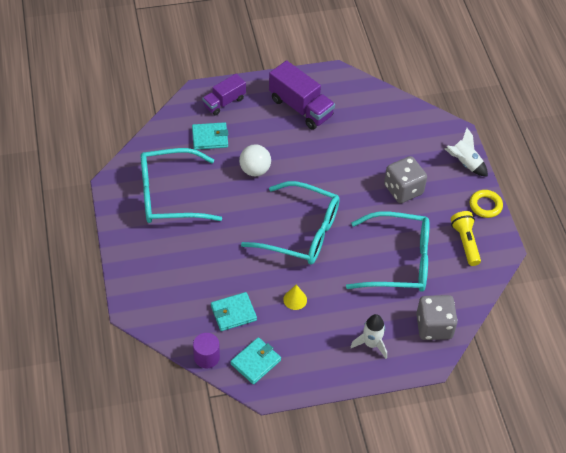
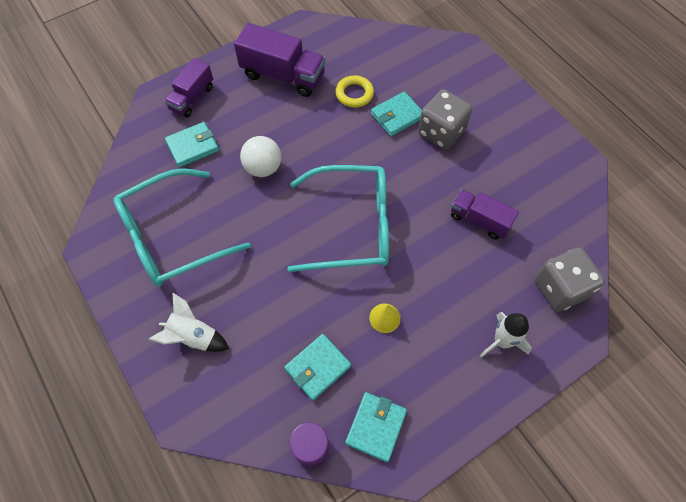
camera: 20 degrees left, 10 degrees up
(375, 166) = (397, 116): none -> turquoise wallet
(398, 261) = (479, 220): turquoise glasses -> purple truck
(465, 163) = (490, 79): white rocket -> white rocket (193, 336)
(465, 242) = (539, 170): yellow flashlight -> none
(485, 205) = (536, 120): yellow ring -> yellow ring (354, 94)

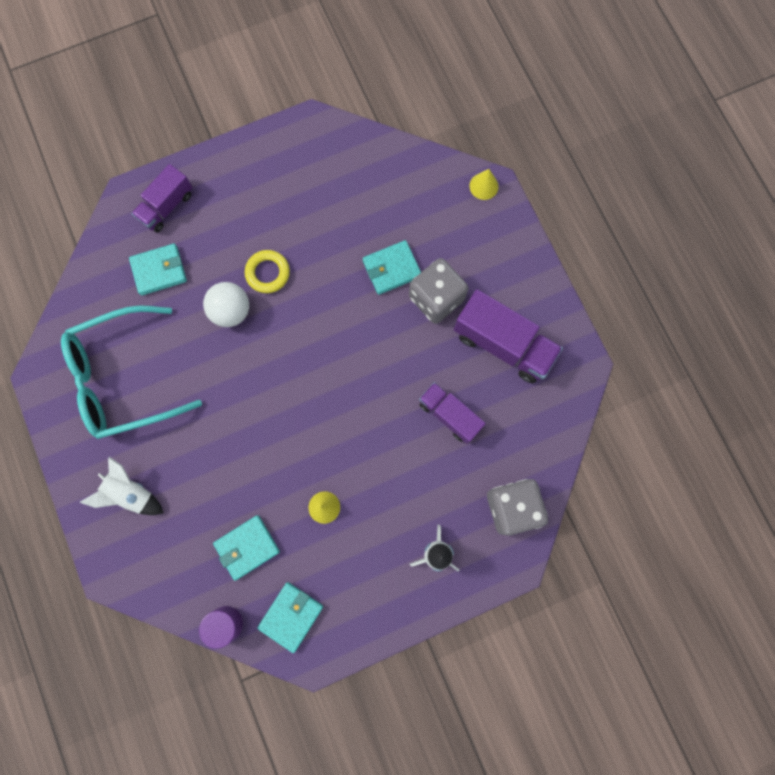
camera: 10 degrees right, 15 degrees up
(283, 75) = (274, 192): purple truck -> purple truck (503, 344)
(352, 226) = (313, 398): turquoise glasses -> none
(354, 94) = (350, 231): yellow ring -> yellow ring (268, 273)
(457, 48) = (484, 186): none -> yellow cone

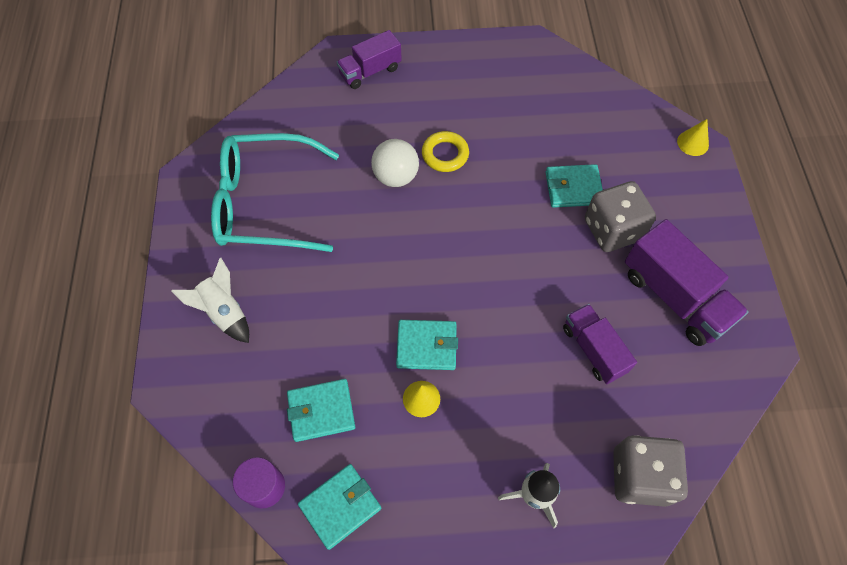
camera: 20 degrees right, 15 degrees down
(159, 271) = (340, 121): turquoise wallet -> turquoise wallet (426, 346)

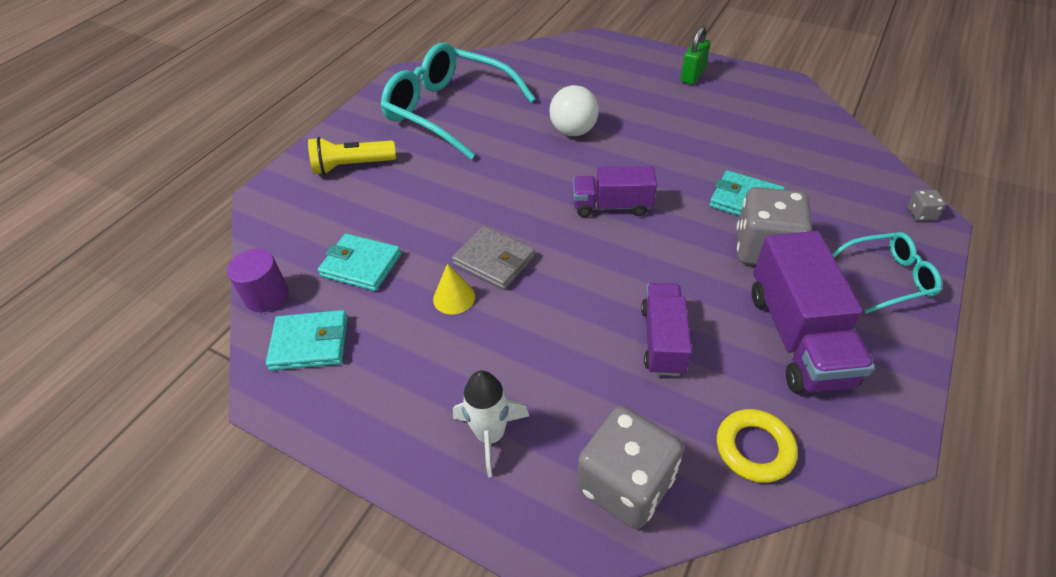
camera: 35 degrees right, 15 degrees down
(224, 312) = (352, 166): white rocket -> yellow flashlight
(370, 71) = (612, 58): purple truck -> purple truck (612, 206)
(426, 346) = (494, 260): turquoise wallet -> grey wallet
(445, 154) = (632, 132): yellow ring -> yellow ring (754, 448)
(453, 65) = (692, 75): none -> green padlock
(693, 143) = (920, 214): yellow cone -> grey dice
(701, 214) = (888, 278): none -> turquoise glasses

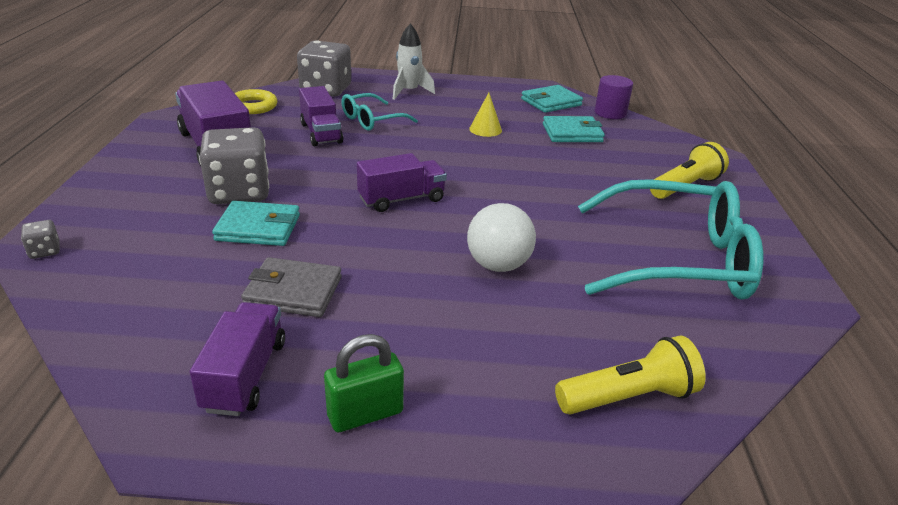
camera: 150 degrees right, 15 degrees down
(494, 260) = (476, 150): grey wallet -> grey wallet (293, 292)
(562, 58) = (628, 397): none -> yellow flashlight
(692, 75) = (365, 414): green padlock -> green padlock turned 60 degrees clockwise
(752, 102) = (245, 375): none -> purple truck
(888, 278) = (120, 191): turquoise glasses -> turquoise glasses (372, 120)

